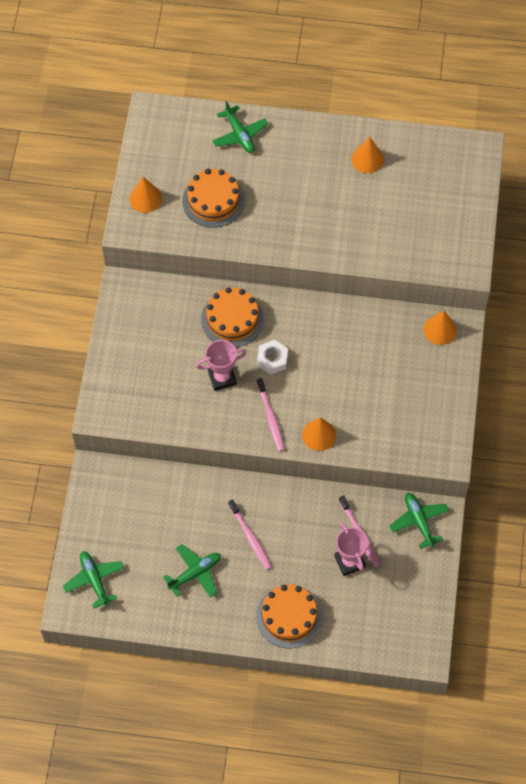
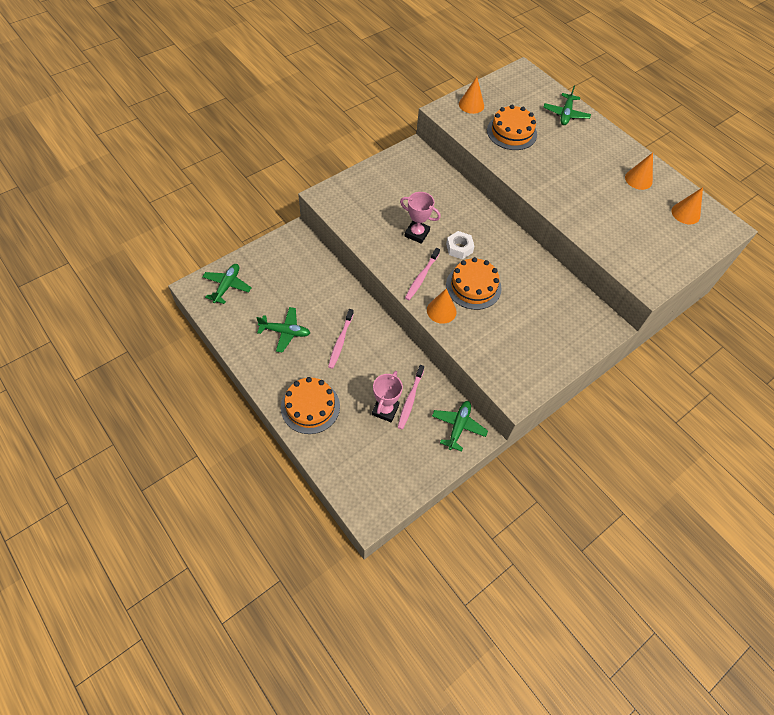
camera: 40 degrees right, 5 degrees down
(232, 319) = (459, 210): orange cake -> orange cake (473, 286)
(440, 330) = (591, 317): orange cone -> orange cone (685, 213)

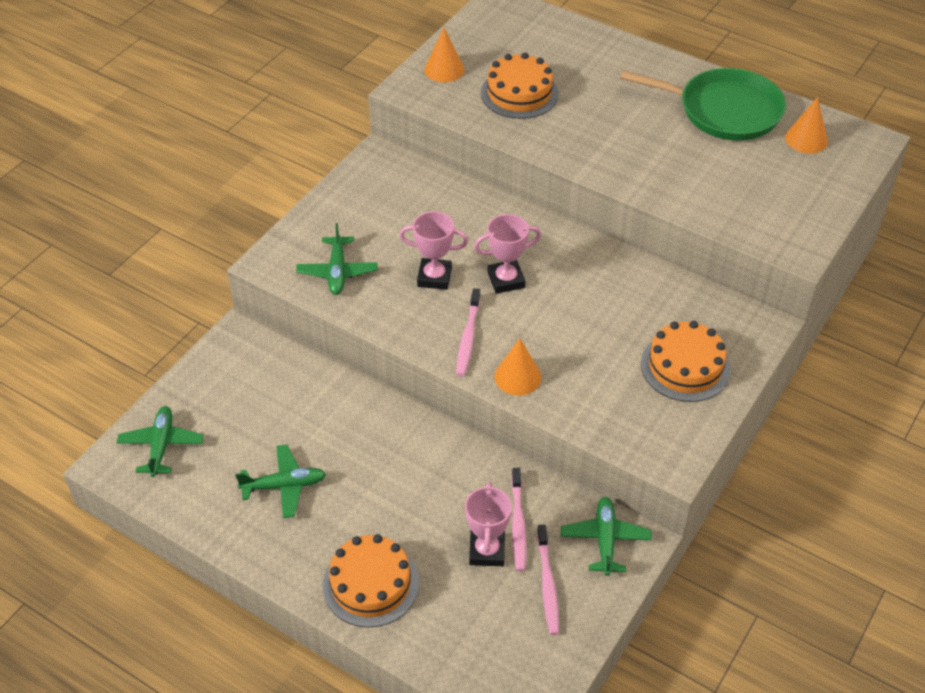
camera: 15 degrees left, 10 degrees down
(340, 341) = (376, 473): pink toothbrush -> pink toothbrush (547, 585)
(459, 248) = (506, 280): white nut -> pink trophy
(473, 286) = (549, 328): orange cake -> orange cake (685, 366)
(565, 114) = (585, 47): green plane -> green plane (337, 272)
(638, 179) = (724, 110): orange cone -> green pan

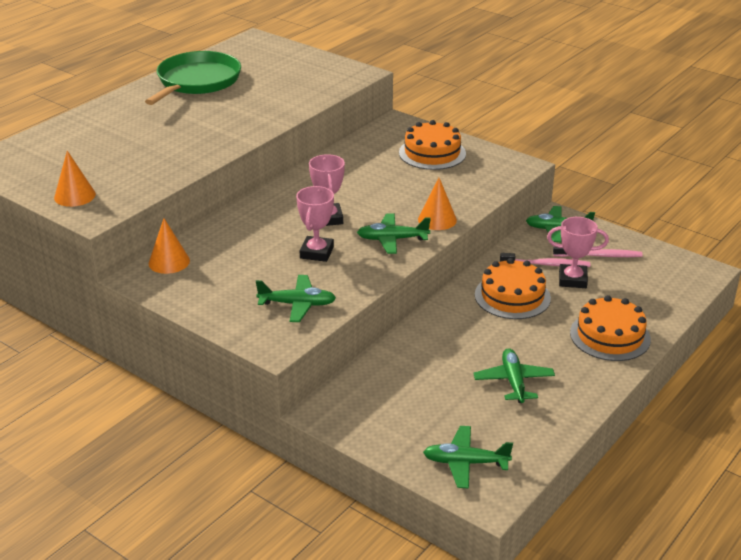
camera: 85 degrees left, 15 degrees down
(468, 338) = (392, 239): pink toothbrush -> green plane
(519, 93) = (131, 161): orange cake -> orange cake (512, 296)
(806, 139) = (243, 58): orange cone -> orange cone (169, 262)

